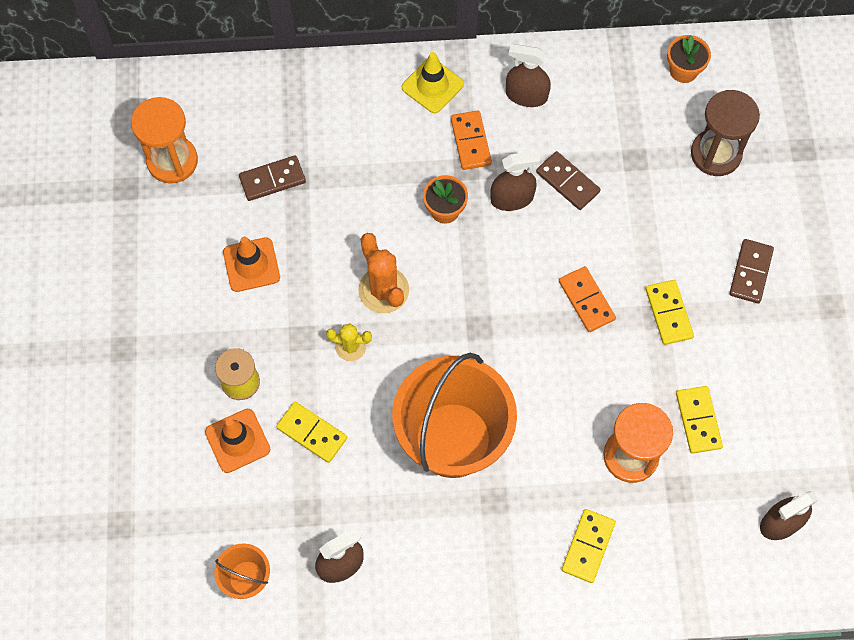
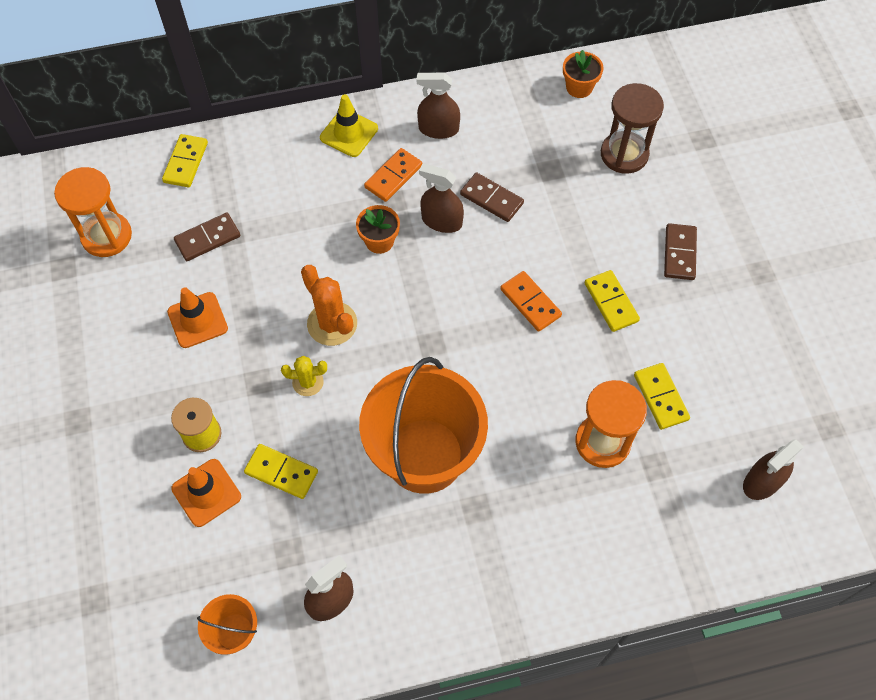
camera: 10 degrees left, 5 degrees down
(471, 141) = (393, 177): orange domino -> orange domino turned 60 degrees clockwise
(512, 198) = (441, 221): brown spray bottle -> brown spray bottle turned 135 degrees counterclockwise
(588, 546) = (579, 538): yellow domino -> yellow domino (186, 162)

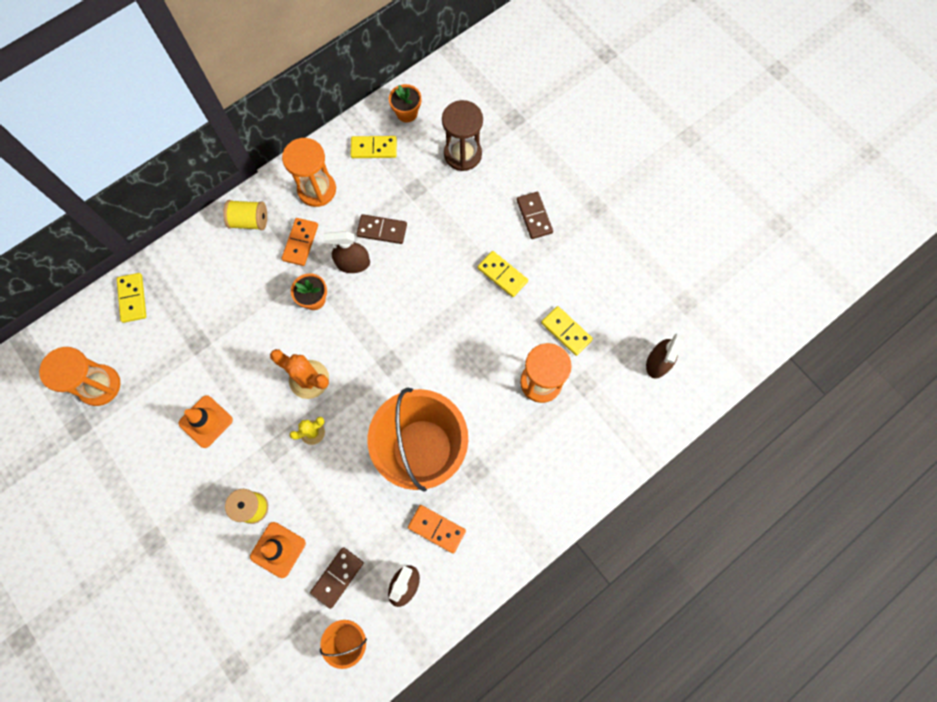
camera: 25 degrees left, 10 degrees up
(207, 239) = (181, 353): brown domino -> brown domino (337, 577)
(281, 472) = (325, 509): yellow domino -> yellow domino (374, 148)
(349, 133) = (250, 221): yellow traffic cone -> yellow spool
(438, 129) = (317, 190): brown spray bottle -> orange hourglass
(530, 303) = (446, 300): orange domino -> orange domino (436, 529)

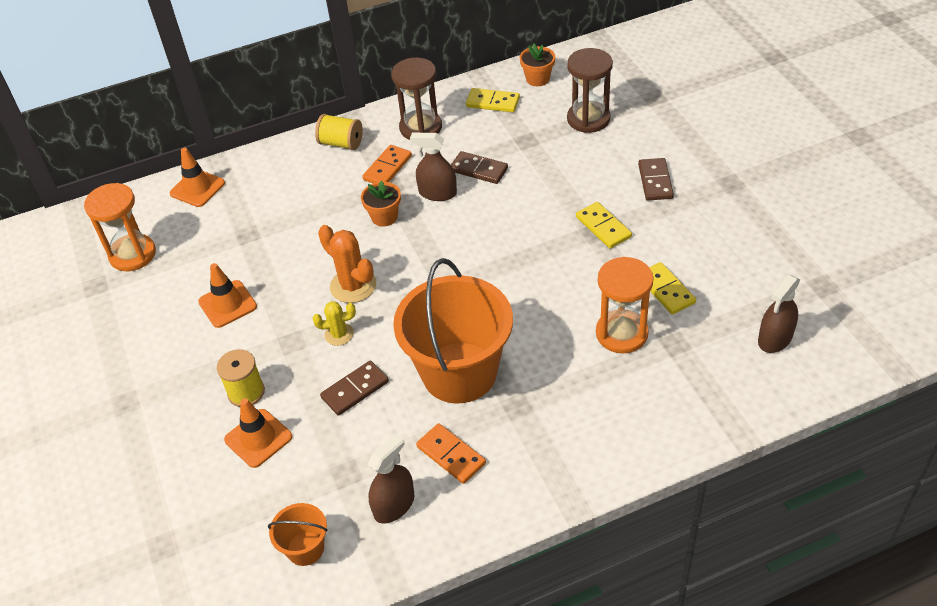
camera: 20 degrees right, 25 degrees down
(133, 298) = (197, 188): yellow domino -> orange traffic cone
(317, 190) = (420, 127): orange hourglass -> brown hourglass
(337, 577) = (316, 480): brown domino -> brown domino (355, 390)

